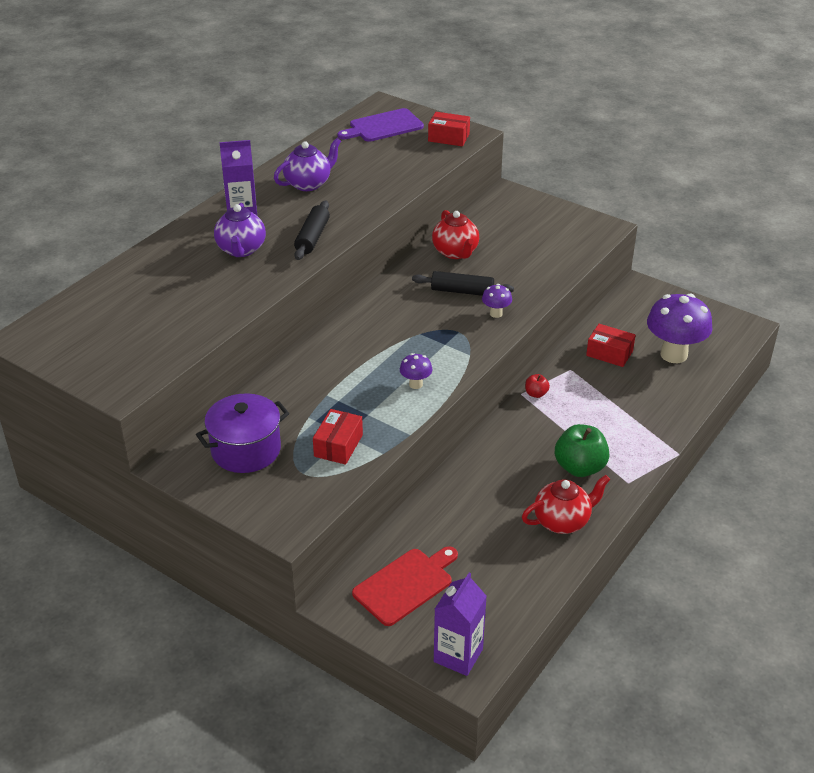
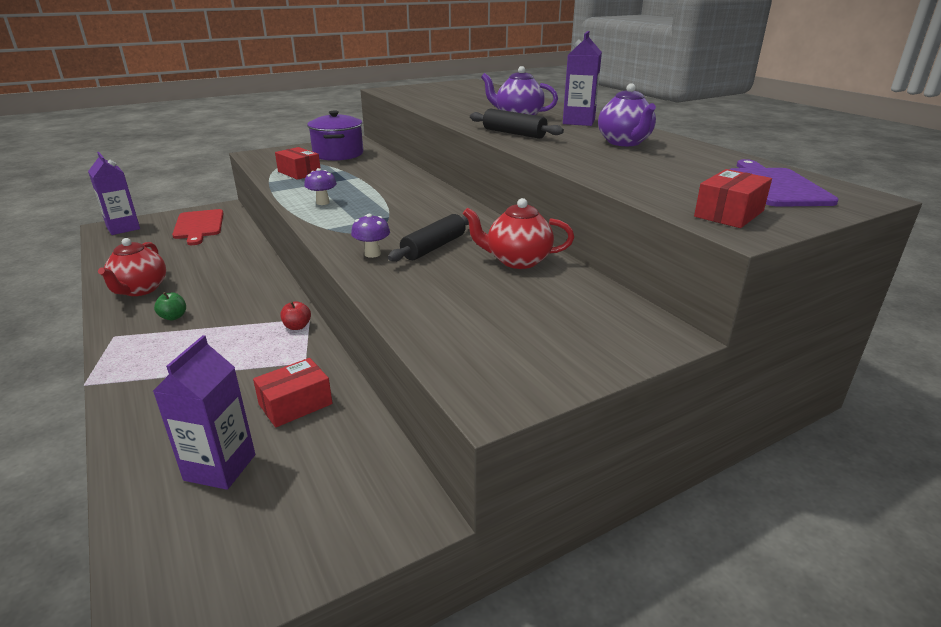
camera: 115 degrees right, 10 degrees down
(579, 467) = (173, 317): green apple -> green apple, size x0.49
(673, 354) = (220, 467): purple mushroom -> purple carton

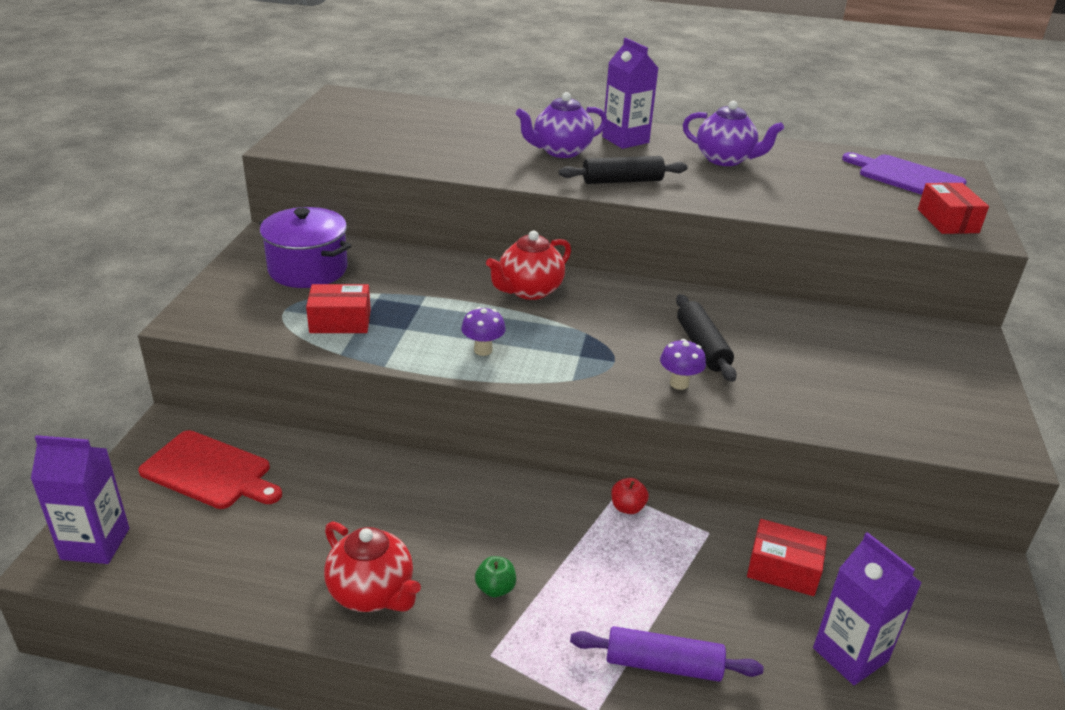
camera: 50 degrees left, 5 degrees up
(146, 392) = (663, 664): none -> purple rolling pin
(295, 404) = (783, 569): red box -> red box turned 75 degrees counterclockwise
(517, 261) = (781, 325): red teapot -> red teapot (529, 291)

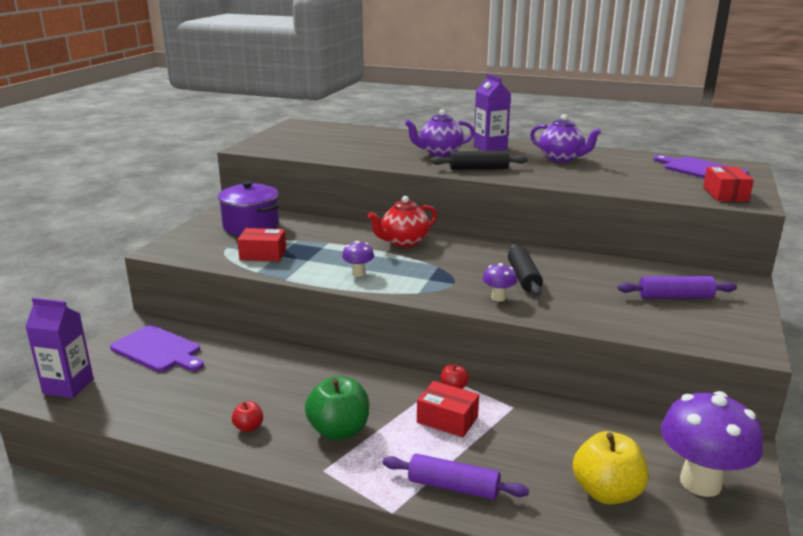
camera: 10 degrees right, 10 degrees down
(210, 471) = (158, 350): red cutting board -> purple cutting board
(372, 593) = (248, 427): red teapot -> red apple
(495, 588) = (339, 430): green apple -> green apple, size x2.06
(783, 569) = (566, 434): red box -> red box (447, 419)
(850, 654) = (606, 492): purple carton -> yellow apple
(897, 370) = (675, 297): none -> purple rolling pin
(955, 629) = (700, 482): none -> purple mushroom

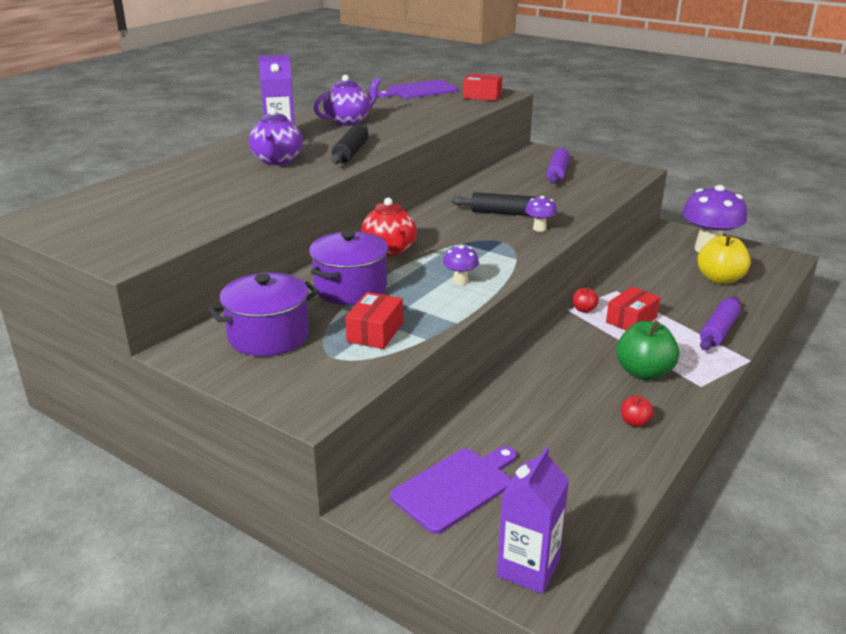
camera: 75 degrees left, 5 degrees up
(328, 238) = (350, 288): none -> purple pot

